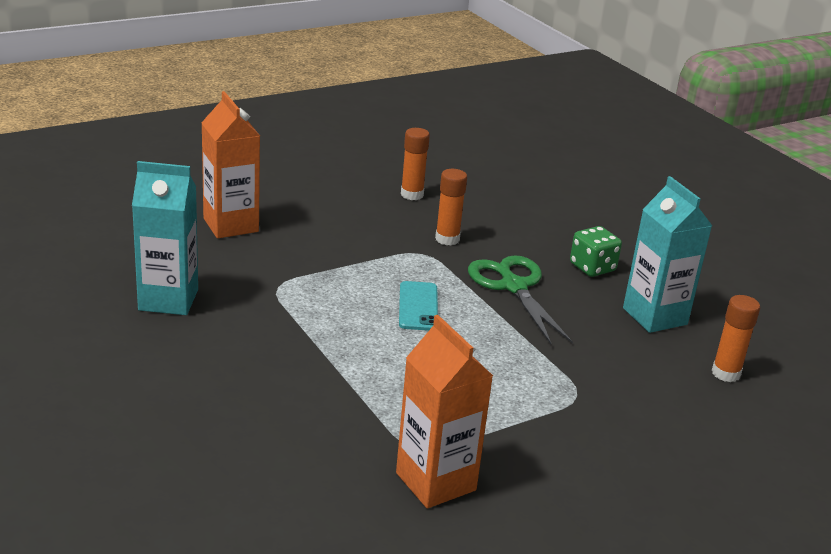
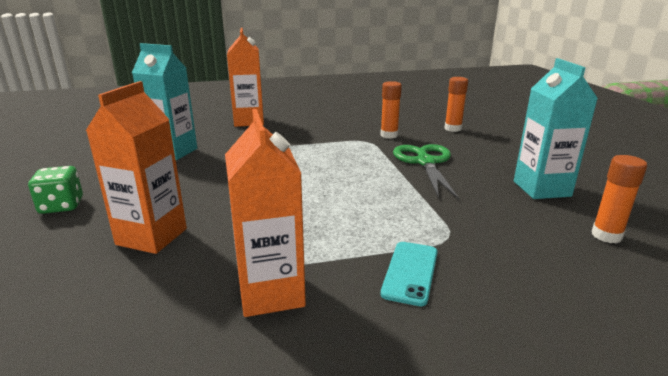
camera: 20 degrees right, 5 degrees down
(260, 436) = (152, 236): none -> orange carton
(412, 195) = (378, 114): orange glue stick -> orange glue stick (453, 129)
(418, 306) = (343, 168): turquoise phone -> turquoise phone (410, 272)
(592, 267) = (495, 156): green dice -> green dice (61, 206)

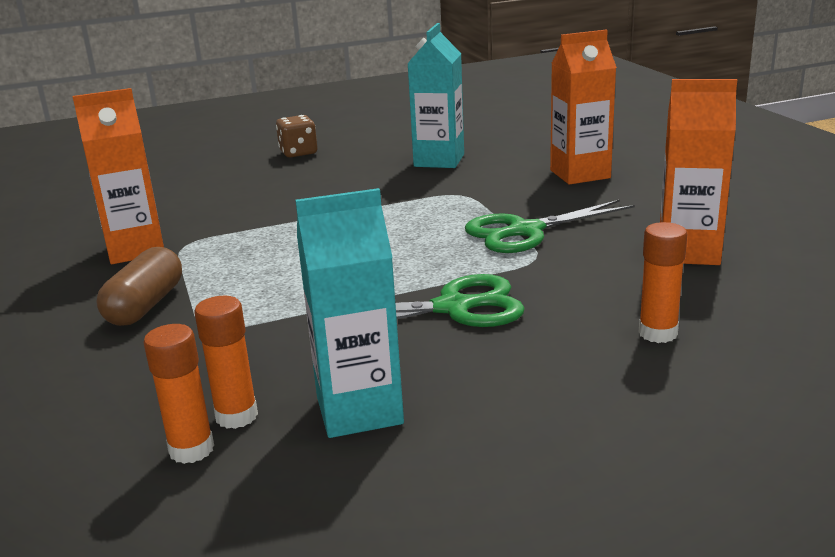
camera: 85 degrees right, 0 degrees up
(61, 206) = (298, 152): green dice -> brown dice
(152, 236) = (238, 193): orange carton -> orange carton (688, 252)
(328, 140) = (525, 231): none -> green scissors
(389, 135) = (575, 273): orange glue stick -> orange glue stick (236, 416)
(410, 272) = (145, 306): turquoise phone -> brown capsule

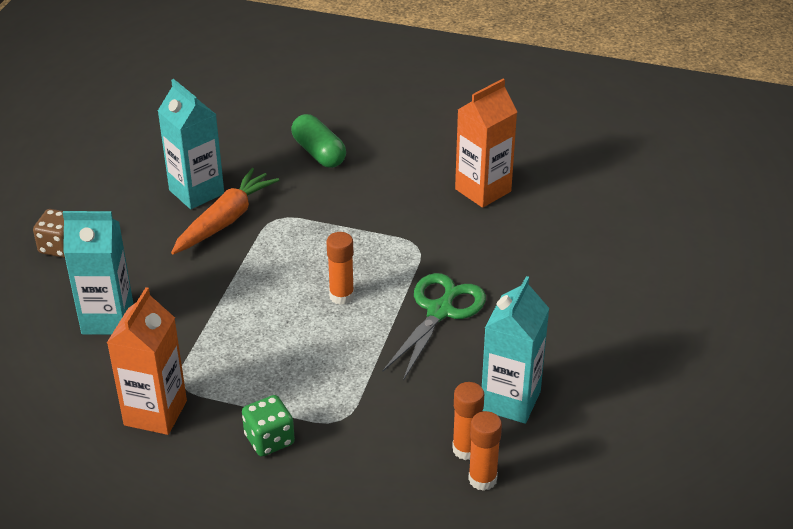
camera: 55 degrees left, 15 degrees up
(145, 306) = (269, 440): brown capsule -> green dice
(235, 193) = (107, 319): none -> turquoise carton
(422, 180) = (225, 220): none -> orange carrot
(525, 231) = (375, 228): green scissors -> none
(580, 174) = (319, 153): orange carton -> green capsule
(658, 333) = (552, 259): orange glue stick -> orange glue stick (341, 296)

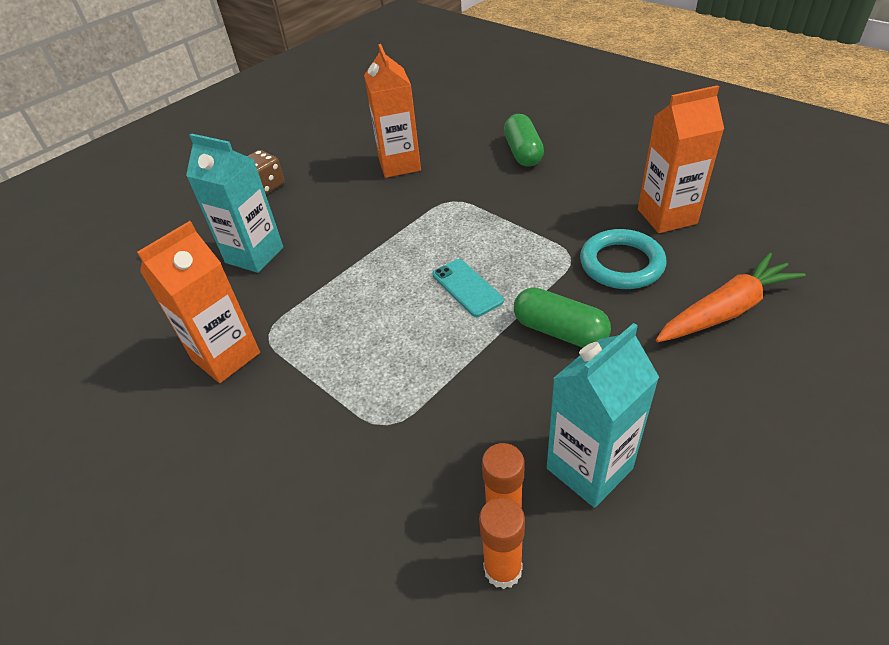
camera: 30 degrees right, 5 degrees up
(196, 192) = (399, 165): turquoise carton -> orange carton
(225, 220) = (407, 193): orange carrot -> orange carrot (725, 310)
(269, 440) = (304, 422): green dice -> none
(341, 296) = (467, 288): orange glue stick -> turquoise phone
(440, 311) = (559, 331): green scissors -> green capsule
(464, 242) = (621, 264): none -> turquoise ring

